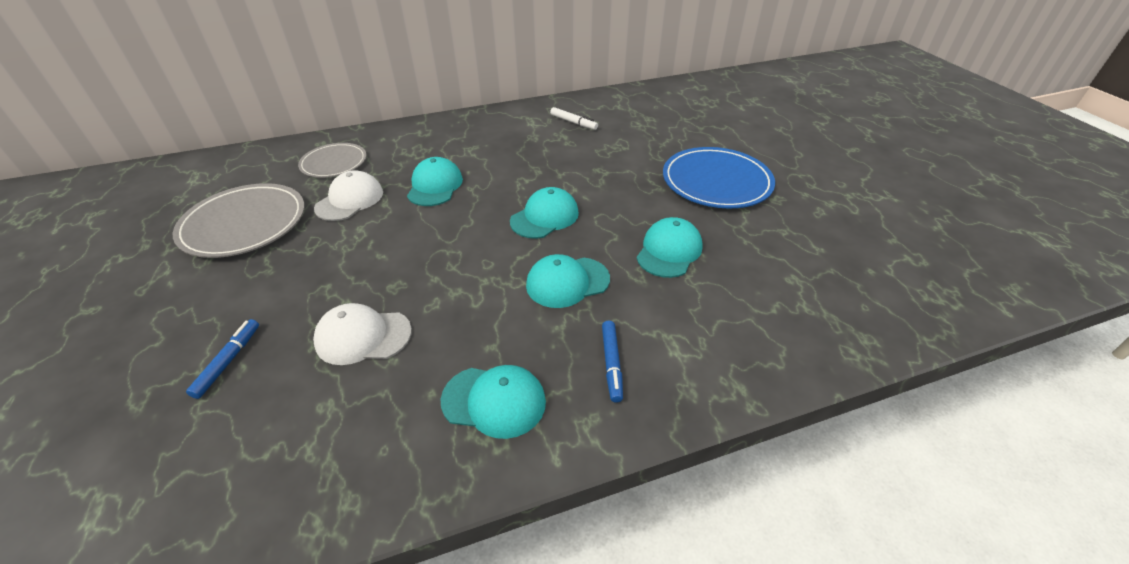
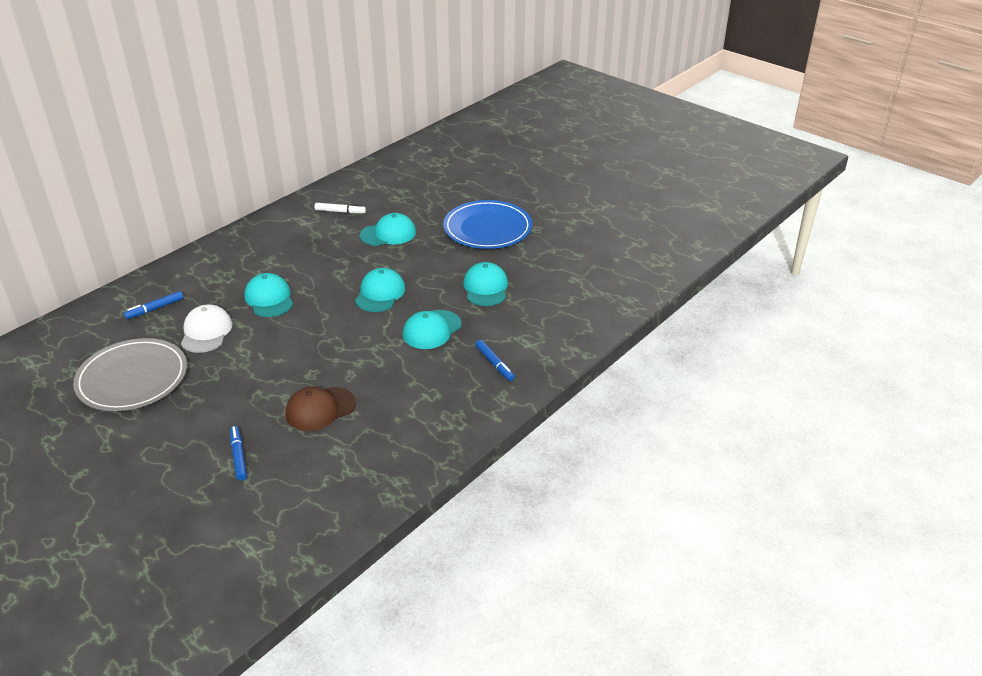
camera: 30 degrees left, 5 degrees down
(334, 163) = (155, 309): grey plate -> blue marker
(363, 336) = (320, 409): white cap -> brown cap
(494, 401) = (439, 407): turquoise cap -> turquoise cap (388, 234)

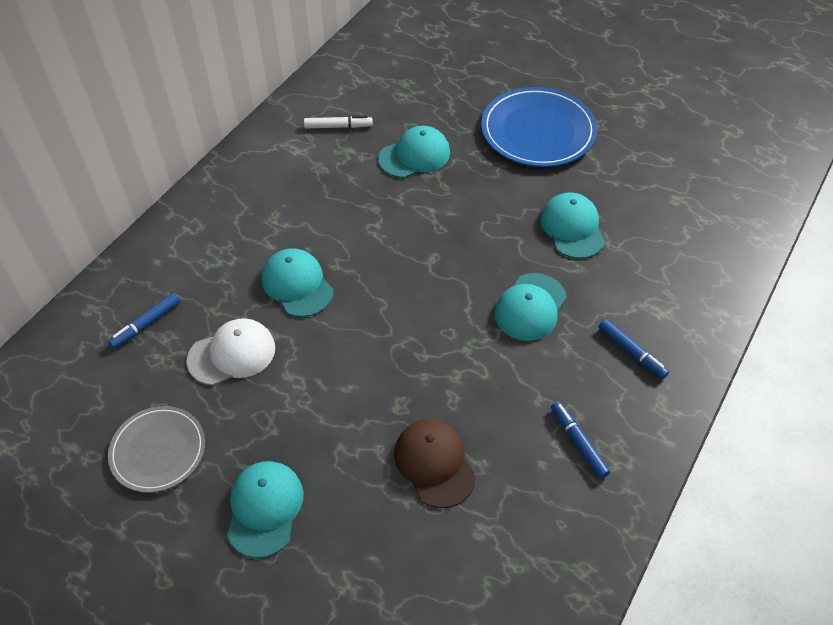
camera: 10 degrees left, 15 degrees up
(132, 378) = (158, 450): grey plate -> grey plate, size x0.63
(206, 332) = (232, 354): white cap -> white cap turned 75 degrees clockwise
(238, 456) = (355, 564): blue marker -> blue marker (578, 442)
(320, 409) = (434, 463): brown cap -> brown cap turned 105 degrees clockwise
(380, 293) = (441, 256): turquoise cap -> turquoise cap (264, 509)

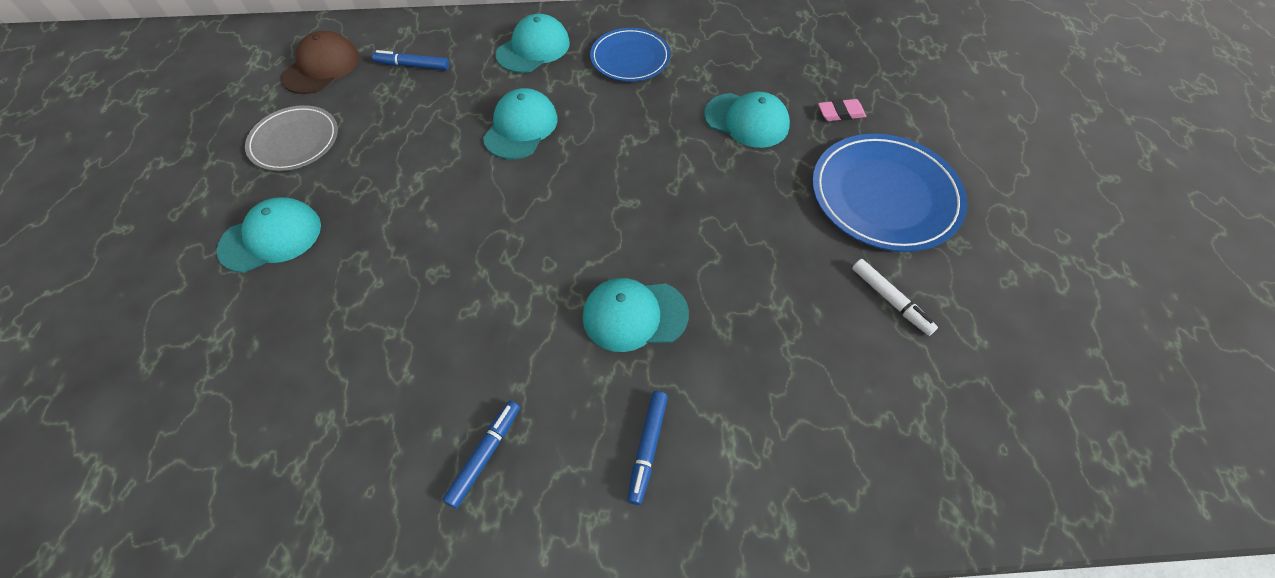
camera: 55 degrees right, 5 degrees up
(232, 354) = (417, 129): white cap -> none
(287, 181) = (630, 58): none -> blue plate
(338, 126) = (727, 52): white marker -> white marker (890, 300)
(434, 463) = (384, 336): brown cap -> brown cap (321, 67)
(453, 107) = (840, 113): none -> pink eraser
(572, 228) = (777, 297): turquoise cap -> turquoise cap (533, 48)

